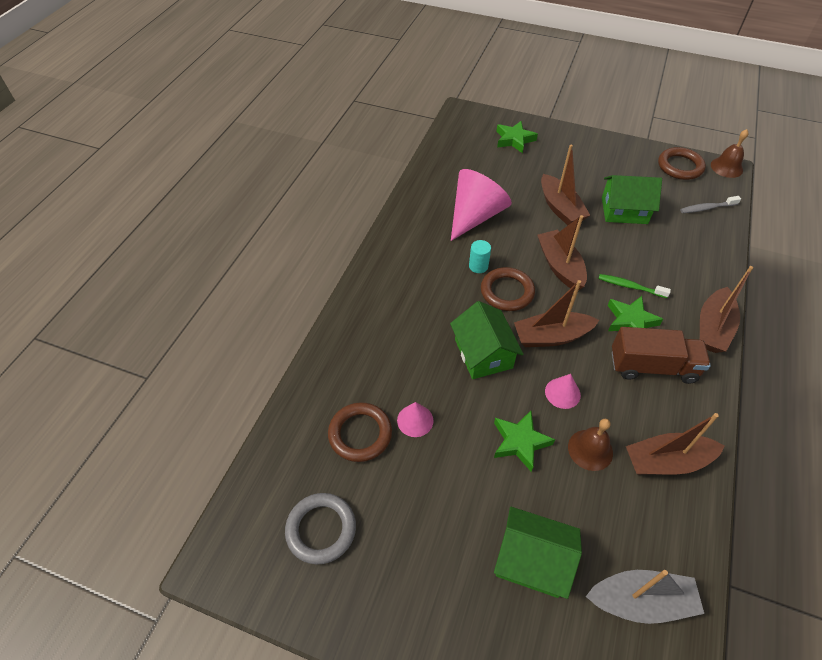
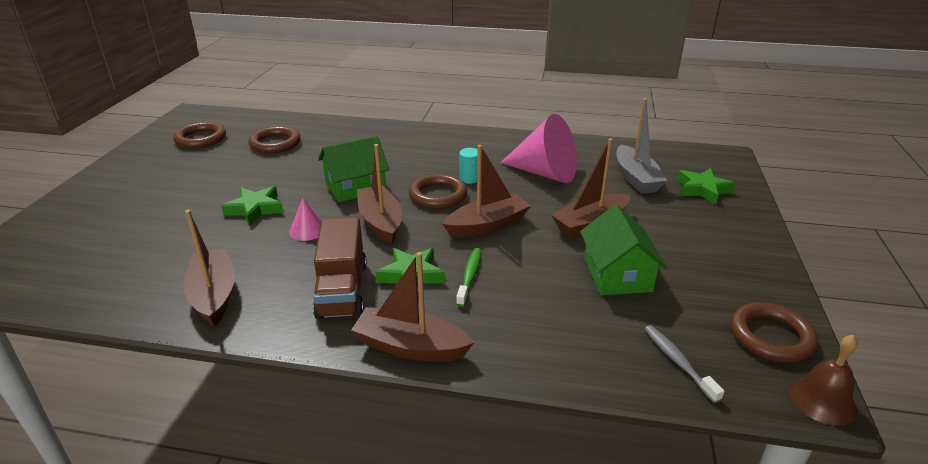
camera: 80 degrees right, 20 degrees down
(321, 529) = (201, 139): grey ring -> brown ring
(415, 420) = (285, 162): pink cone -> none
(532, 560) = (142, 218): green house -> none
(590, 450) = (239, 246): brown bell -> none
(640, 601) = (78, 273): grey boat -> grey boat (636, 178)

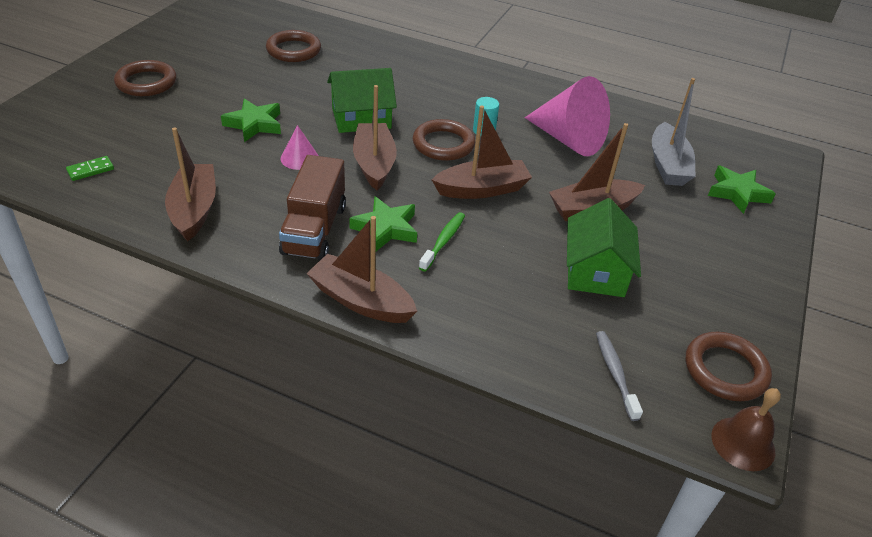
camera: 10 degrees right, 10 degrees up
(95, 278) = (90, 170): none -> green domino
(201, 139) = (219, 31): brown ring -> brown ring (146, 82)

